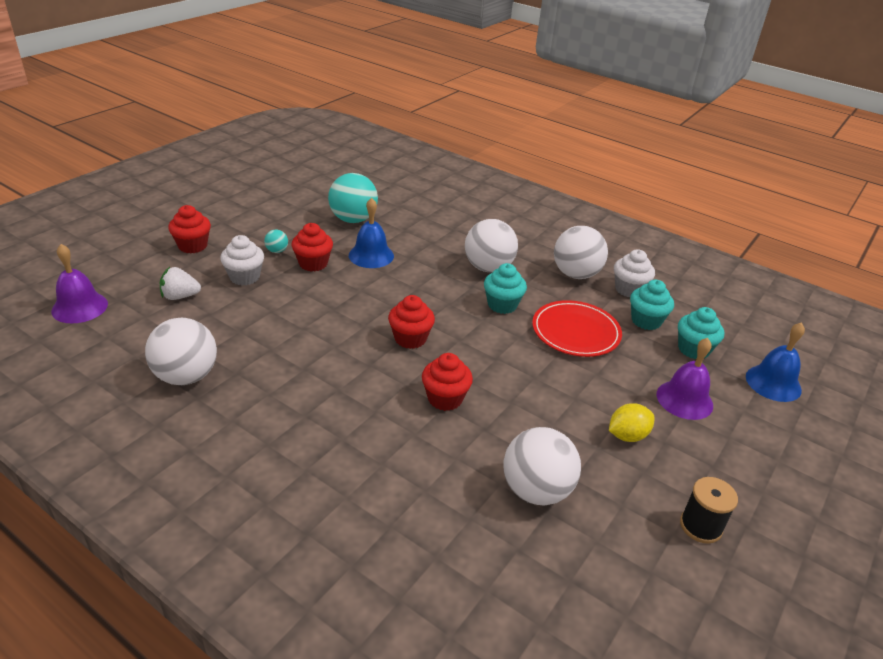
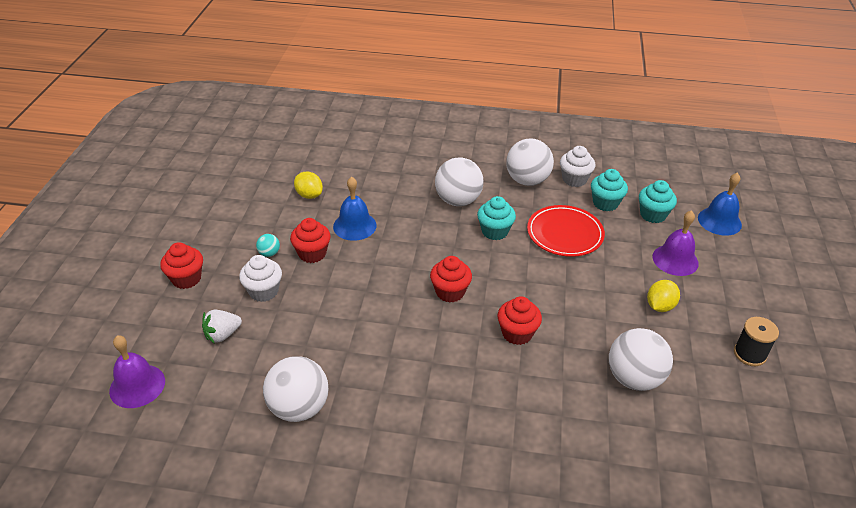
camera: 25 degrees left, 5 degrees up
(353, 219) = (309, 195): turquoise ball -> yellow lemon

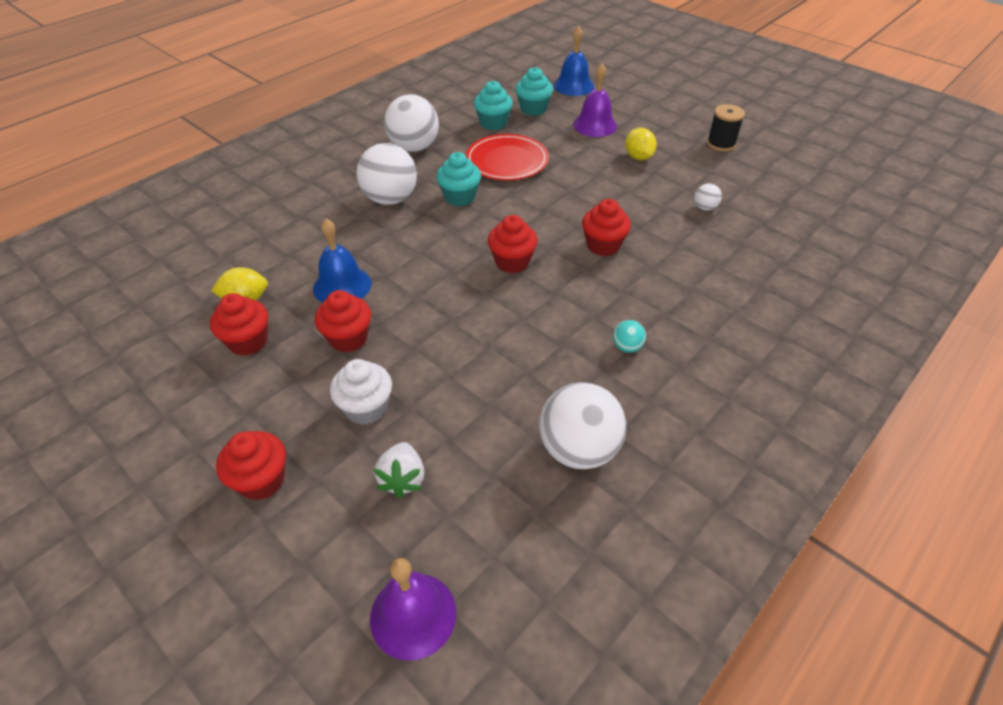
camera: 55 degrees left, 5 degrees up
(269, 253) = (306, 376): turquoise ball -> turquoise ball (627, 347)
(278, 216) = (248, 342): none -> red cupcake
(574, 179) = (444, 123): white cupcake -> none
(634, 378) = (705, 208): white ball -> white ball, size x0.44

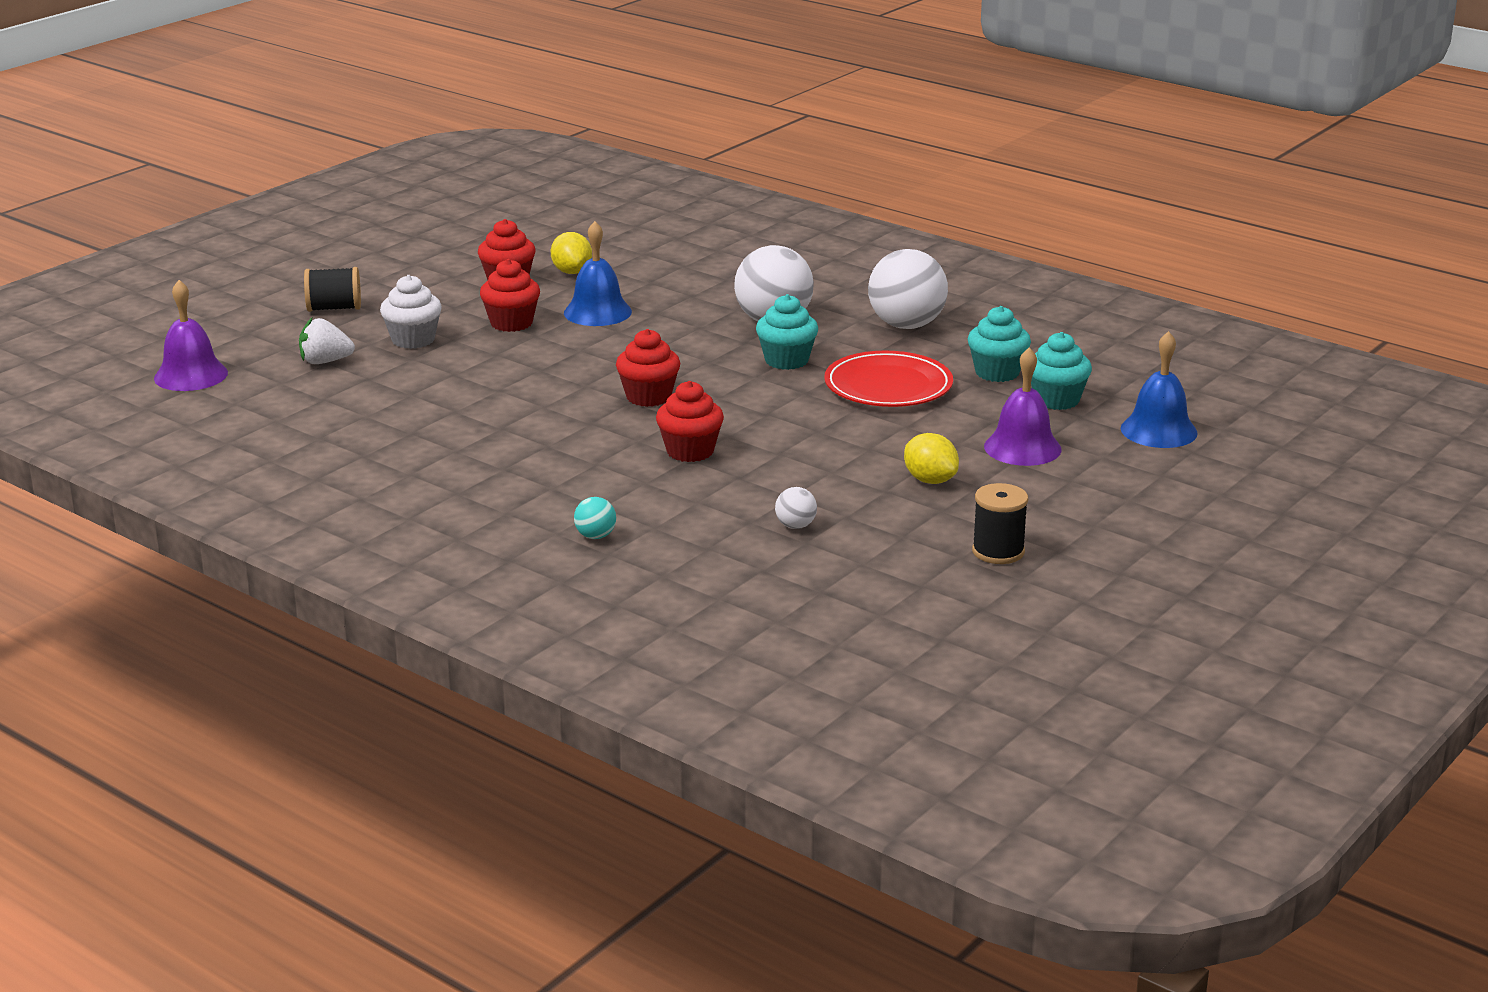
camera: 85 degrees right, 20 degrees down
(261, 480) = (334, 308): red cupcake -> black spool
(578, 449) = (346, 437): white ball -> none
(627, 347) = (493, 463): turquoise ball -> turquoise ball (595, 536)
(638, 157) = (930, 480): yellow lemon -> yellow lemon turned 75 degrees clockwise

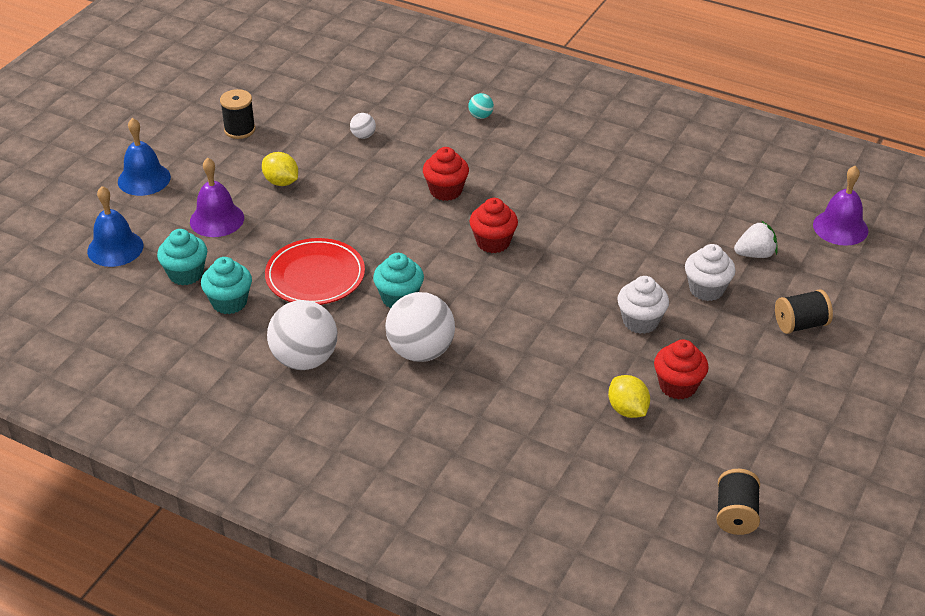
camera: 170 degrees right, 15 degrees up
(511, 323) = (640, 321): red cupcake -> white cupcake
(517, 216) = (735, 514): none -> black spool
(597, 312) = (576, 347): blue bell -> blue bell (144, 179)

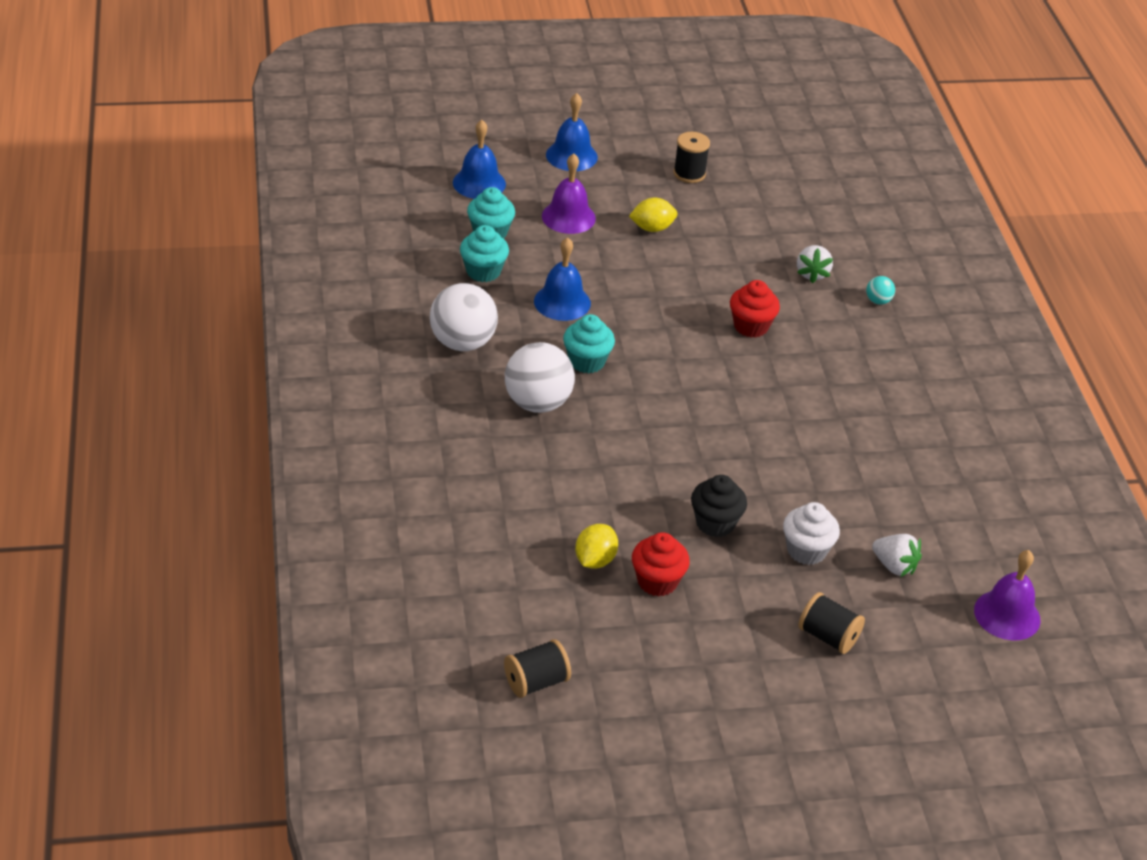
camera: 50 degrees right, 0 degrees up
(281, 182) = (652, 228): yellow lemon -> yellow lemon turned 75 degrees clockwise
(315, 276) = (562, 302): red plate -> blue bell
(363, 136) = (765, 245): white ball -> none
(419, 131) = (812, 274): none -> white strawberry
(493, 242) = (716, 385): red cupcake -> none
(640, 321) = (715, 523): white cupcake -> black cupcake

